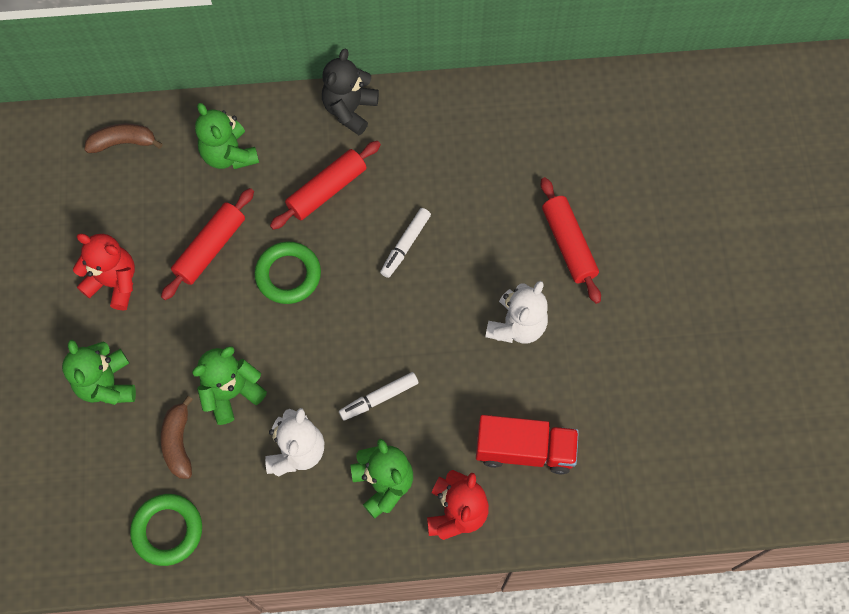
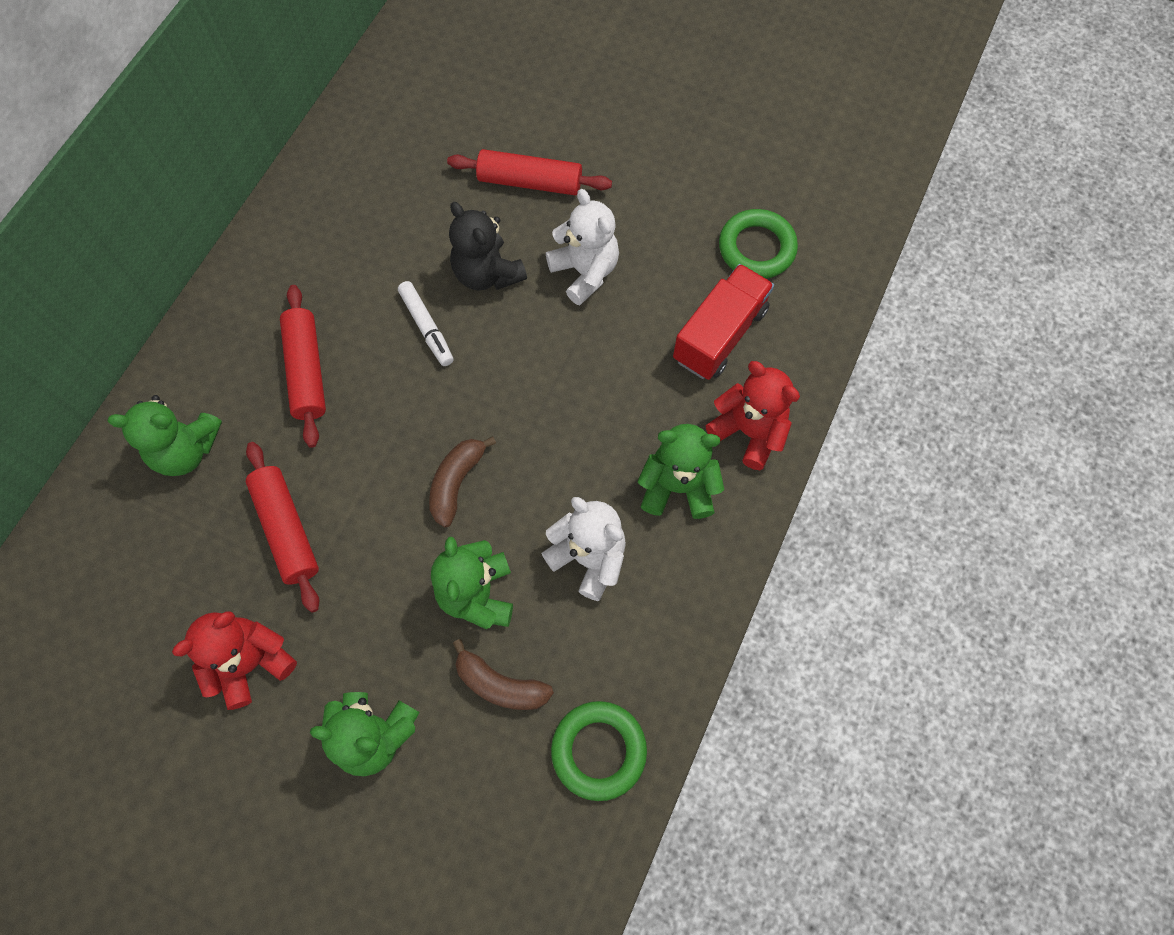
camera: 60 degrees left, 0 degrees up
(123, 142) = (77, 562): brown banana -> brown banana (456, 483)
(288, 275) = (378, 462): green ring -> green ring (756, 248)
(350, 110) = (230, 299): black teddy bear -> black teddy bear (487, 273)
(379, 398) = (580, 442): white marker -> none

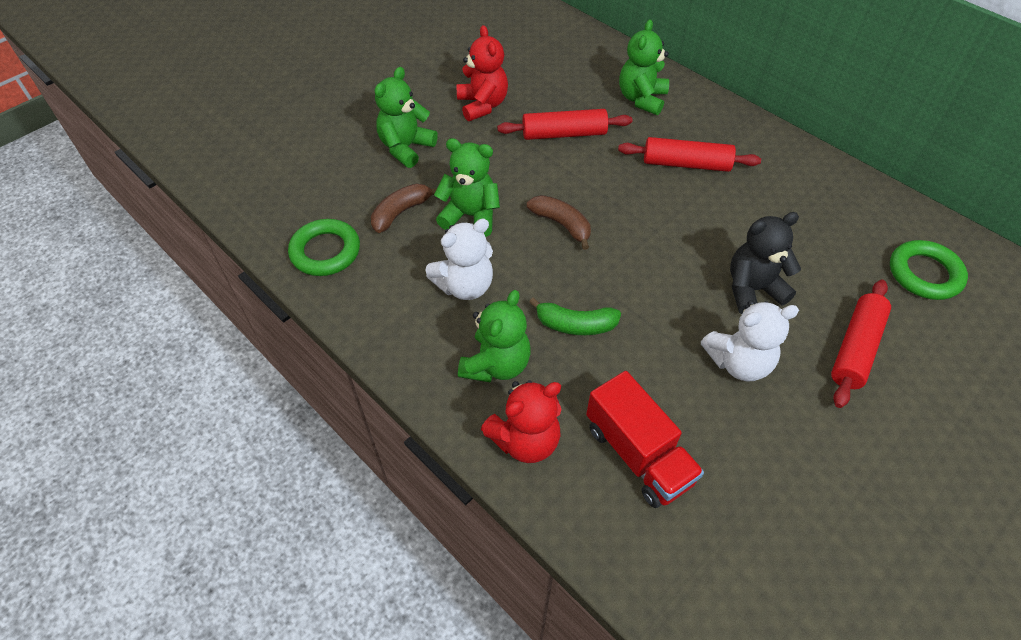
camera: 110 degrees right, 15 degrees down
(426, 327) = (706, 238): white marker -> none
(597, 426) = (575, 325): none -> green banana
(756, 248) = (737, 533): green ring -> green ring (924, 274)

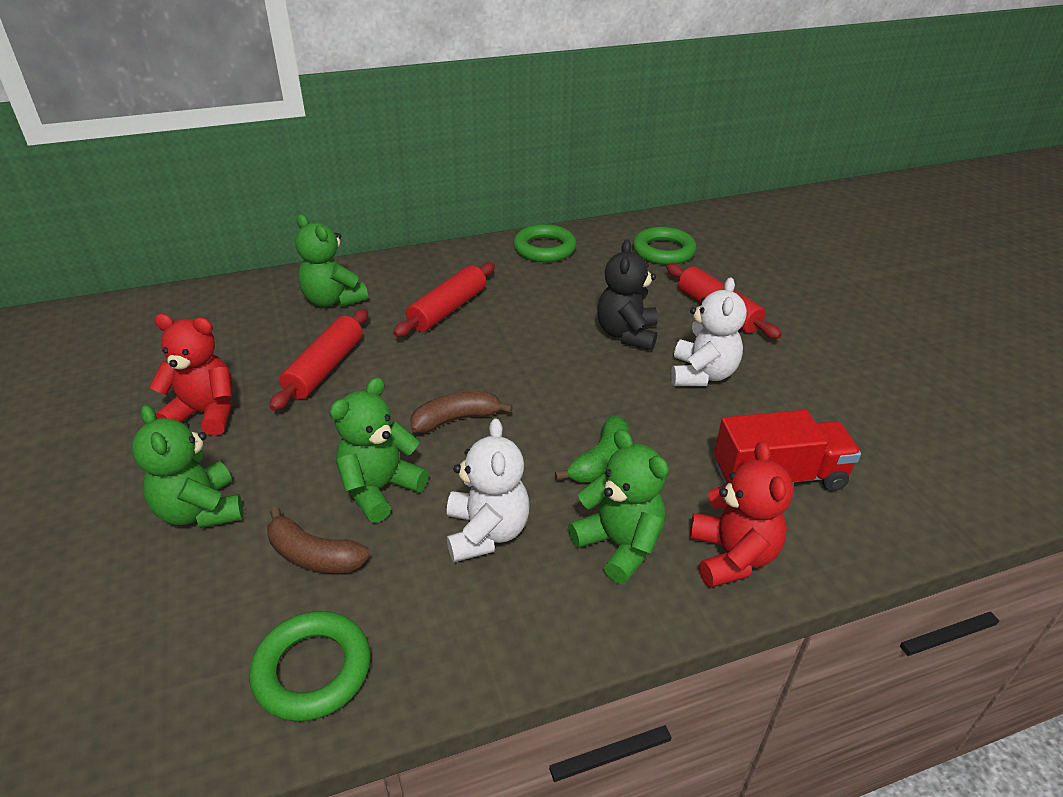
camera: 65 degrees left, 15 degrees down
(401, 212) = (314, 555): brown banana -> brown banana turned 45 degrees counterclockwise
(835, 186) = (544, 248): none -> green ring

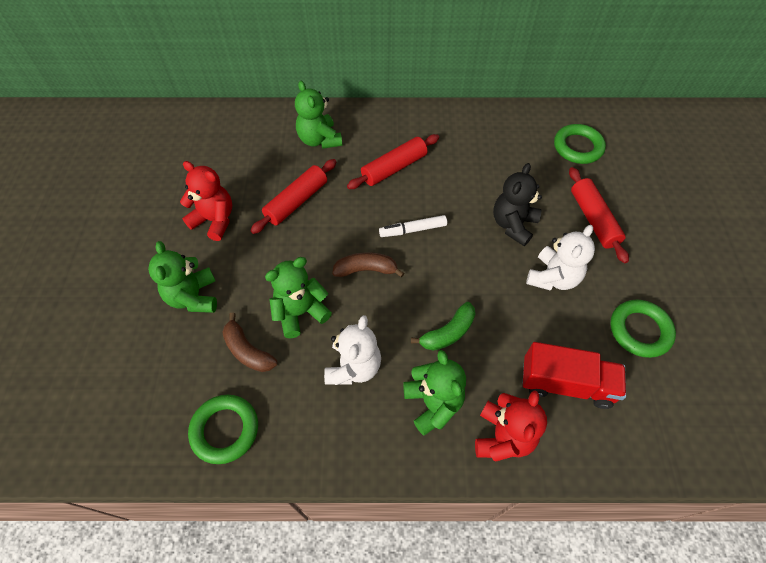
camera: 20 degrees right, 20 degrees up
(501, 365) = (412, 230): none -> white marker
(544, 248) = (486, 123): green ring -> green ring (639, 330)

